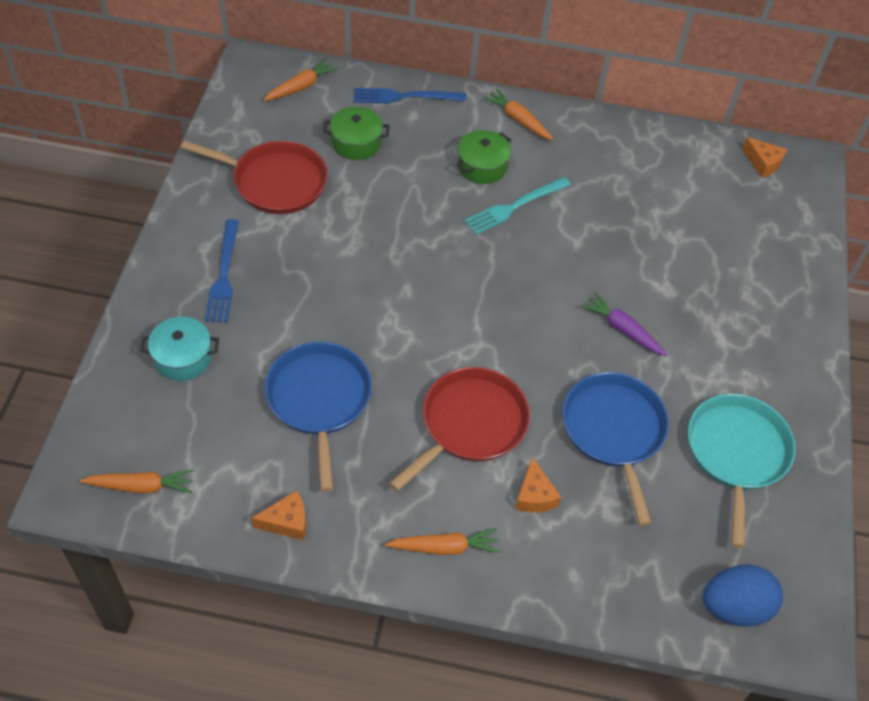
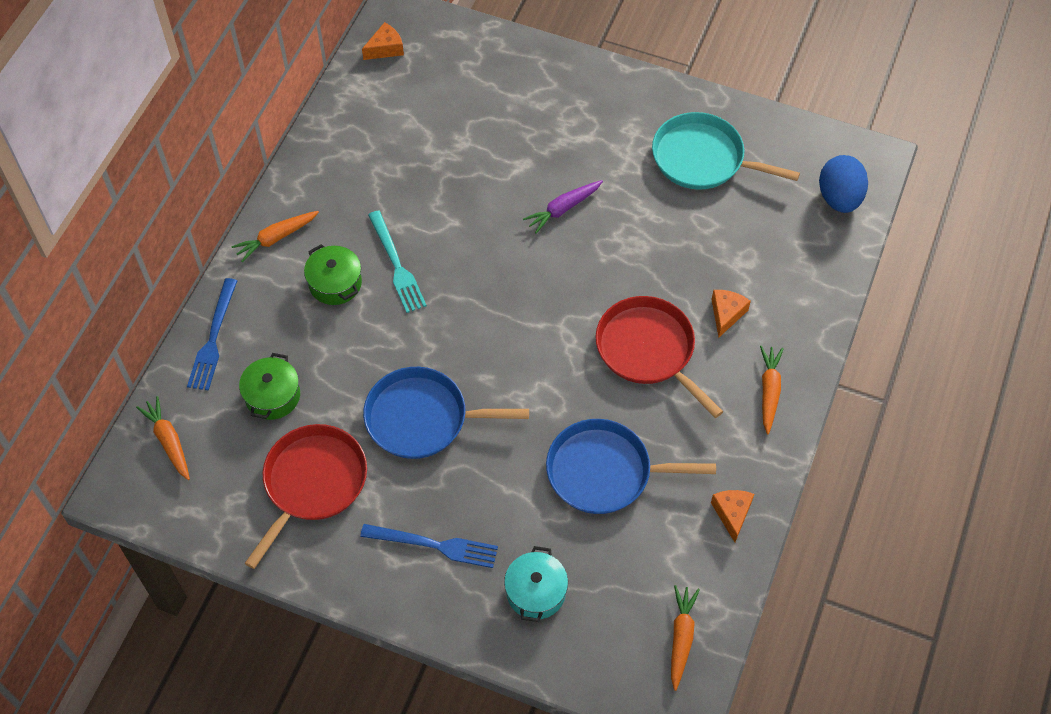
camera: 75 degrees left, 5 degrees up
(534, 495) = (726, 314): orange cheese -> orange cheese turned 75 degrees counterclockwise
(614, 431) = (670, 241): blue pan -> blue pan (422, 418)

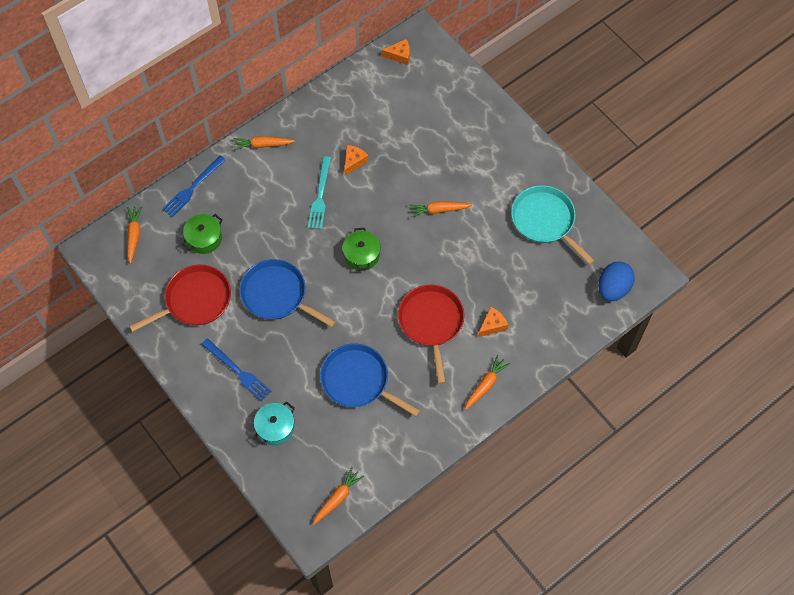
camera: 30 degrees right, 5 degrees up
(335, 283) = (279, 189): green pot -> green pot (361, 255)
(563, 209) = (439, 210): purple carrot -> orange carrot
(732, 514) = (414, 444): orange cheese -> orange cheese (354, 161)

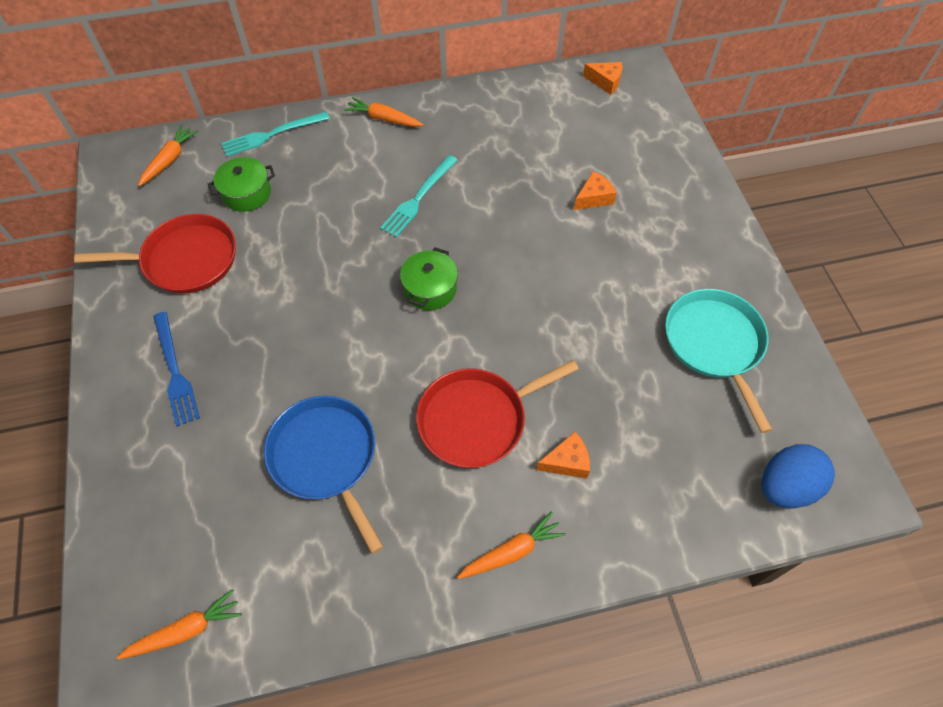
camera: 25 degrees right, 5 degrees down
(193, 187) = (272, 134): blue fork -> turquoise fork
(275, 427) = (170, 474): turquoise pot -> none
(277, 295) = (290, 294): blue pan -> none
(354, 161) = (484, 175): orange cheese -> orange cheese (594, 198)
(431, 323) = (477, 419): red pan -> red pan turned 135 degrees counterclockwise
(439, 210) = (566, 272): orange carrot -> none

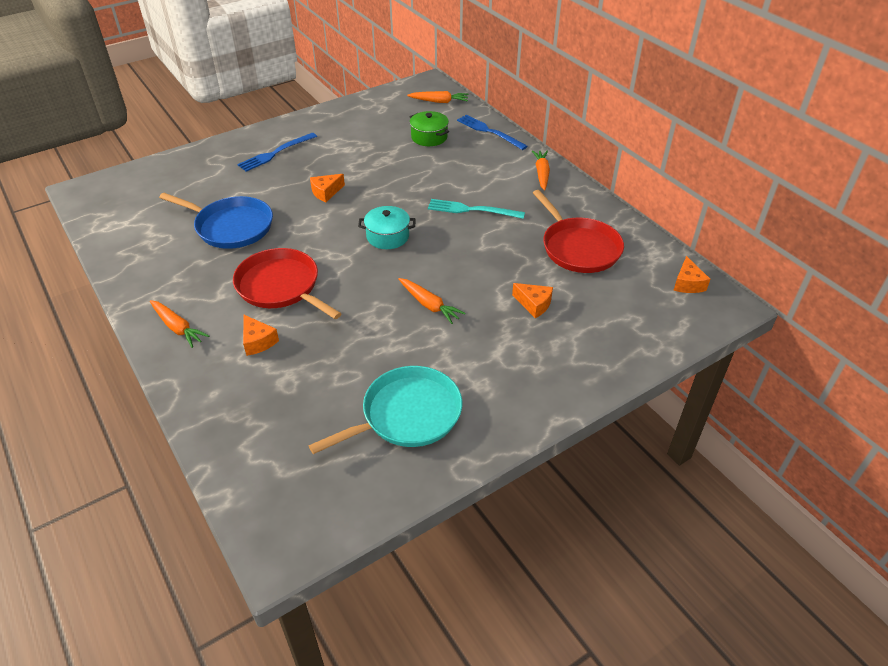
camera: 70 degrees right, 15 degrees down
(185, 260) = (361, 131): red pan -> red pan (578, 247)
(186, 630) = (108, 207): orange carrot -> orange carrot (429, 305)
(272, 134) = (489, 132): turquoise fork -> blue fork
(306, 331) = (326, 192): none -> orange cheese
(326, 458) = (231, 227): blue pan -> blue pan turned 75 degrees clockwise
(430, 289) = (387, 236): green pot -> turquoise pot
(785, 486) = (269, 488): blue egg -> none

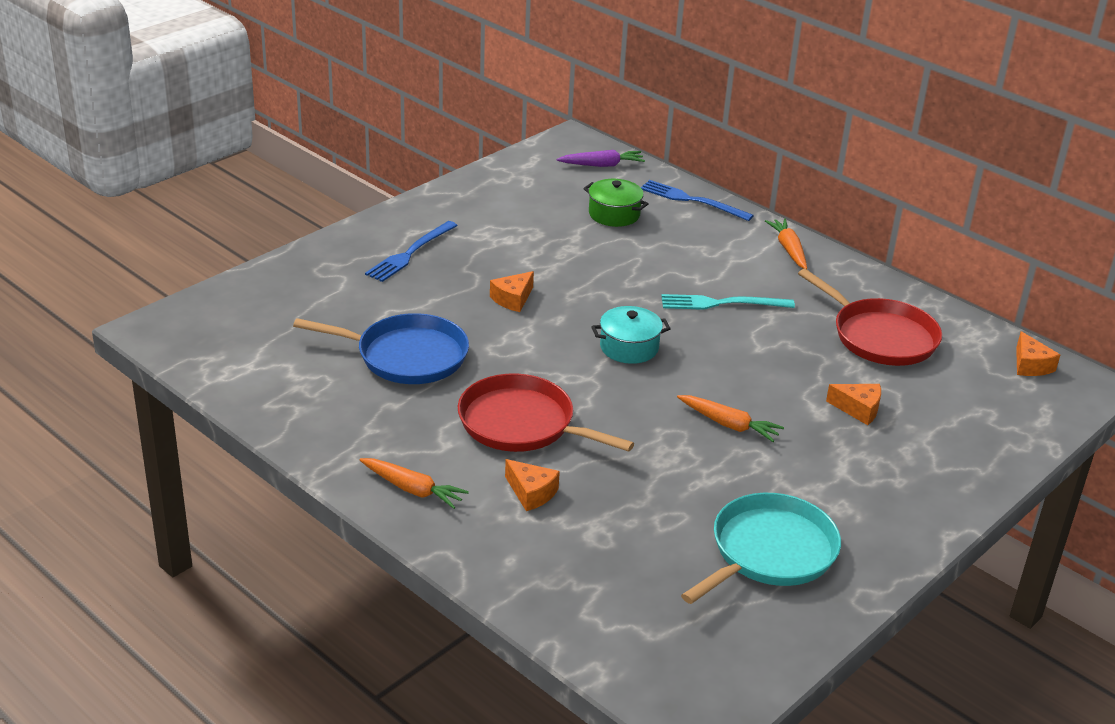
camera: 15 degrees left, 10 degrees down
(439, 101) = (602, 165): orange carrot -> purple carrot

